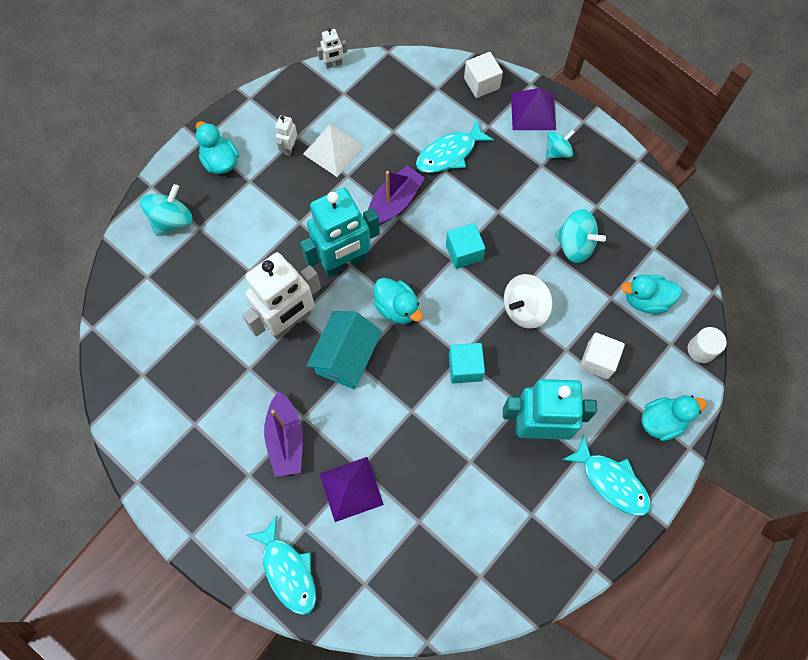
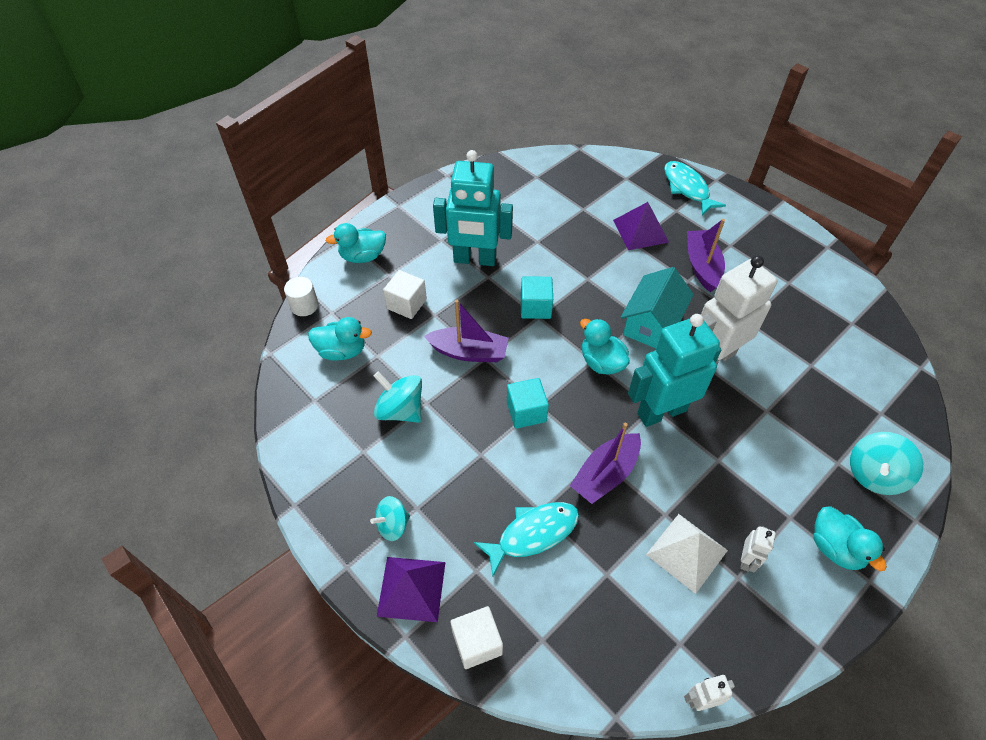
camera: 175 degrees left, 15 degrees down
(524, 309) = (469, 352): white spinning top -> purple boat
(611, 481) = (420, 221): turquoise fish -> none

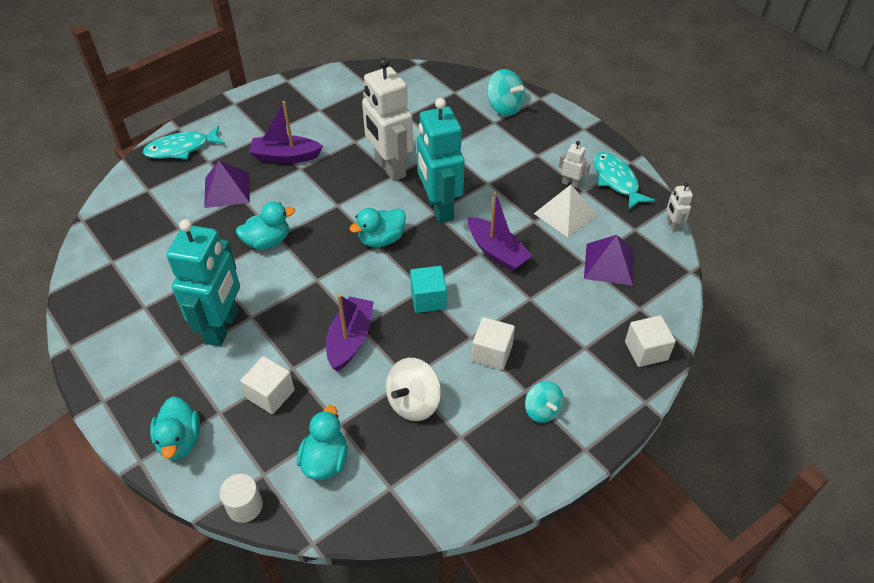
camera: 85 degrees left, 5 degrees down
(400, 410) = (413, 402): turquoise spinning top -> white spinning top
(411, 588) = (603, 396): purple pyramid -> purple pyramid (609, 264)
(462, 474) = (492, 353): none -> white cube
(533, 534) = (551, 305): turquoise fish -> turquoise fish (616, 181)
(535, 307) = (304, 280): turquoise cube -> none
(652, 323) = (344, 199): turquoise house -> none
(835, 548) = (560, 138): turquoise duck -> turquoise duck (267, 241)

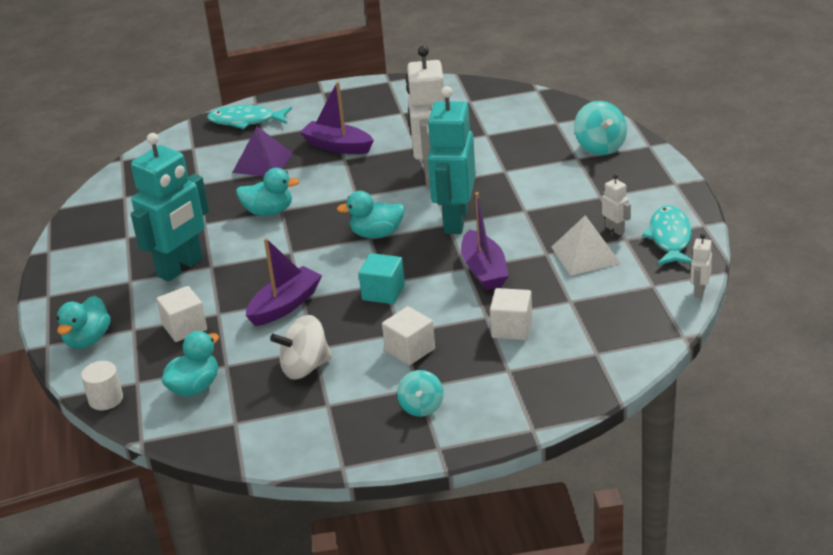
camera: 30 degrees right, 15 degrees down
(609, 264) = (596, 308): purple pyramid -> none
(646, 351) = (570, 389): white cube -> white cube (512, 328)

